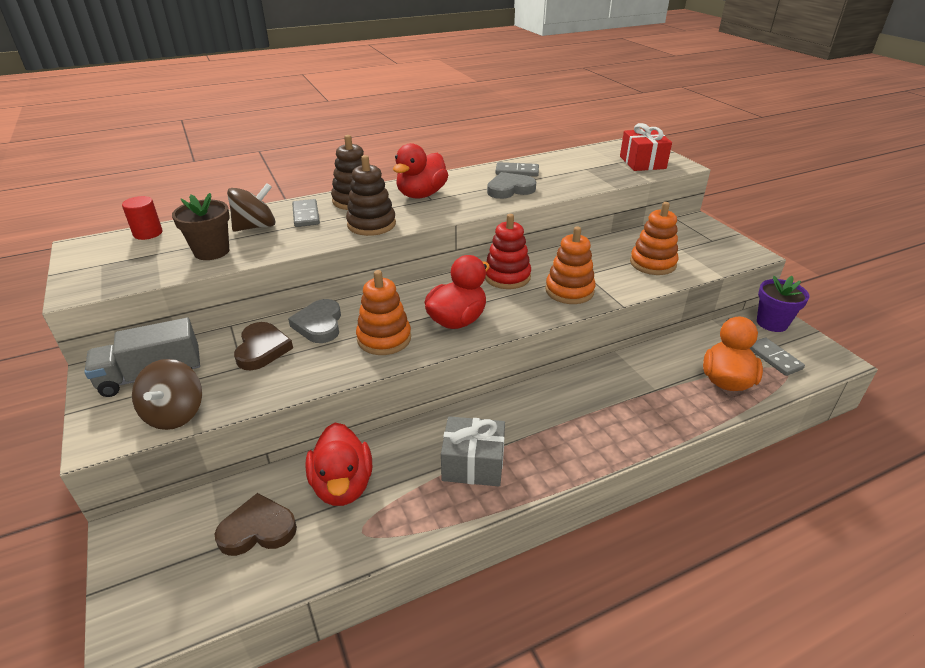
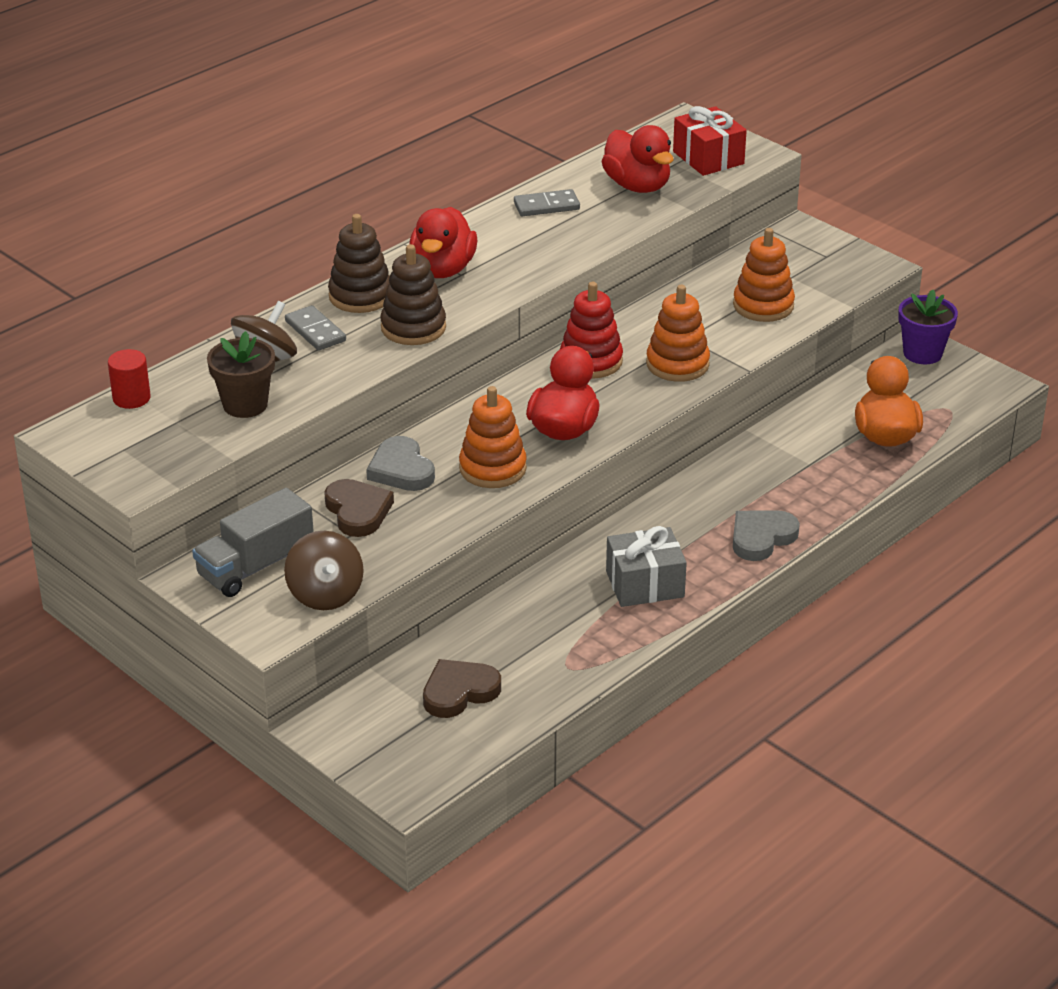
camera: 20 degrees left, 0 degrees up
(342, 485) = (518, 636): red duck -> red duck (637, 186)
(510, 189) = (555, 238): grey heart -> grey heart (761, 538)
(774, 358) = (933, 398): grey domino -> none

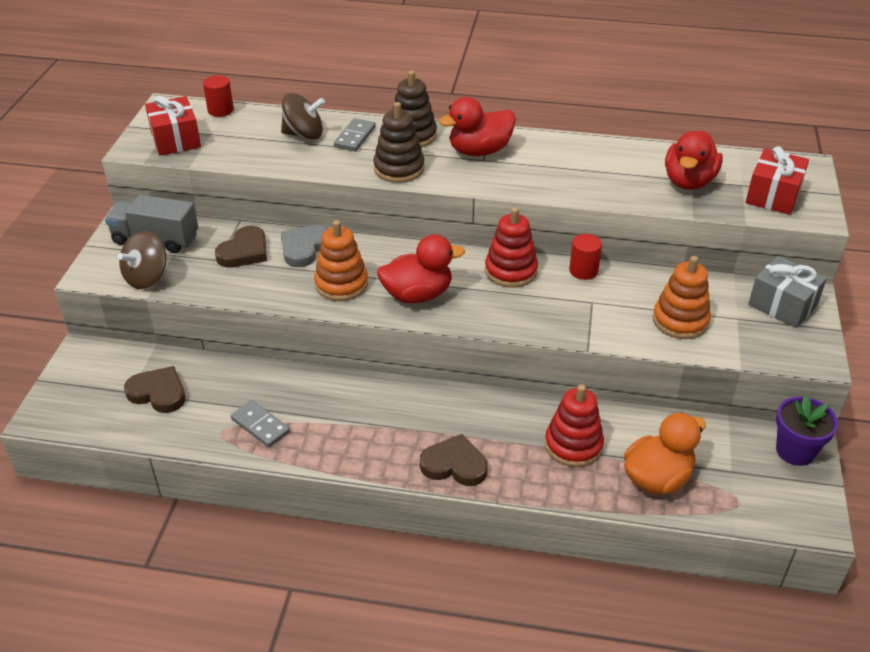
camera: 55 degrees right, 5 degrees up
(156, 449) = (175, 139): none -> red gift
(245, 405) = (250, 148): brown flower pot -> none
(546, 206) = (609, 157): grey domino -> grey domino (260, 426)
(638, 322) = (583, 271): none -> red cylinder
(645, 584) = (344, 427): grey gift -> grey gift (782, 305)
(677, 364) = (553, 312): orange stacking toy -> none
(761, 538) = (454, 465): grey heart -> brown heart
(804, 461) = (573, 445): none -> red stacking toy

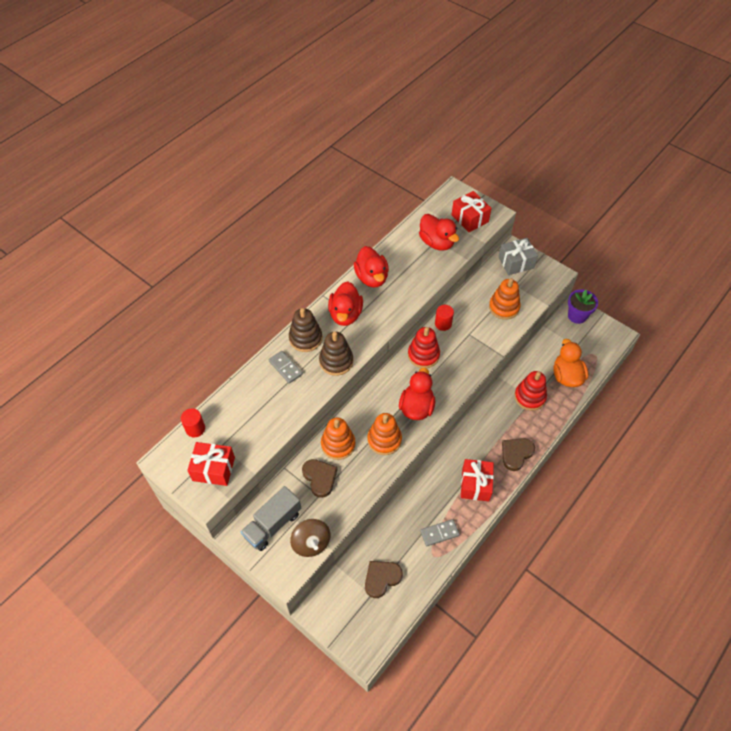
camera: 60 degrees left, 15 degrees up
(304, 134) = (262, 393): brown spinning top -> none
(304, 248) = (338, 444): grey heart -> orange stacking toy
(366, 436) = (475, 484): none -> red gift
(561, 150) = (371, 278): none -> red duck

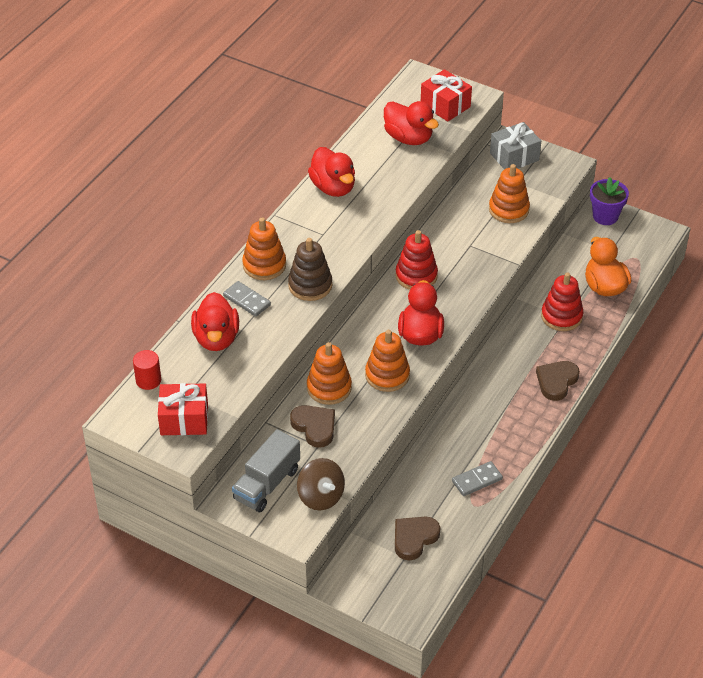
camera: 10 degrees left, 10 degrees down
(305, 338) = (264, 265): brown stacking toy -> orange stacking toy
(345, 314) = (309, 233): red duck -> red duck (216, 338)
(443, 324) = (434, 238): red cylinder -> none
(475, 484) = (511, 422): red gift -> none

